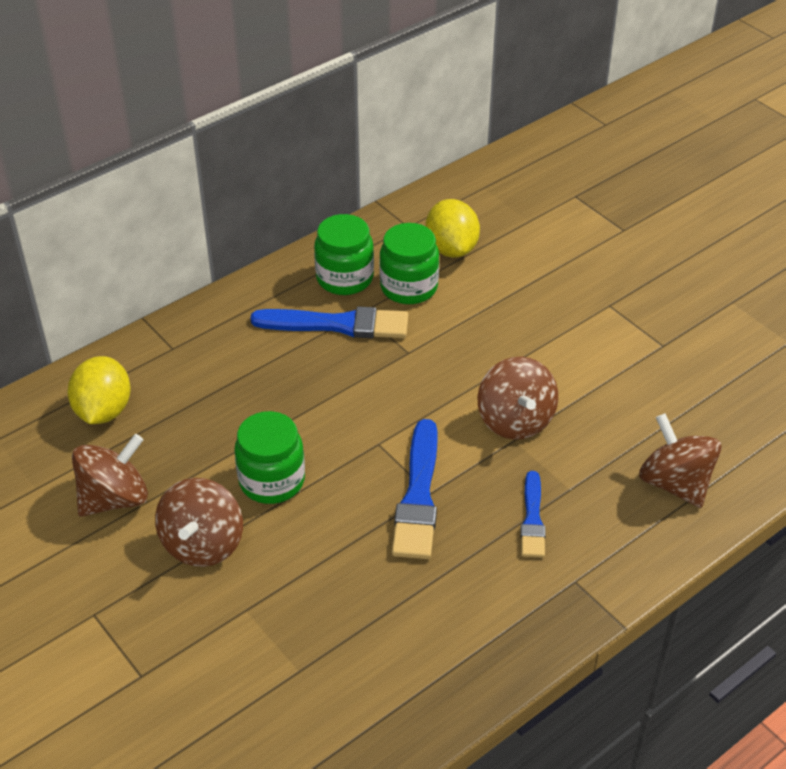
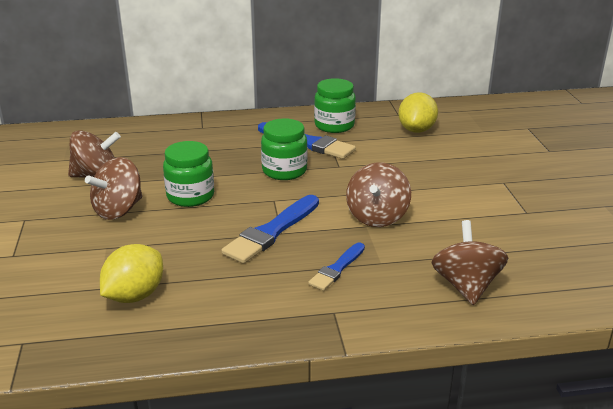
camera: 30 degrees right, 15 degrees down
(103, 410) = (135, 140): yellow lemon -> yellow lemon (135, 295)
(409, 287) = (370, 139): green jar -> green jar (284, 171)

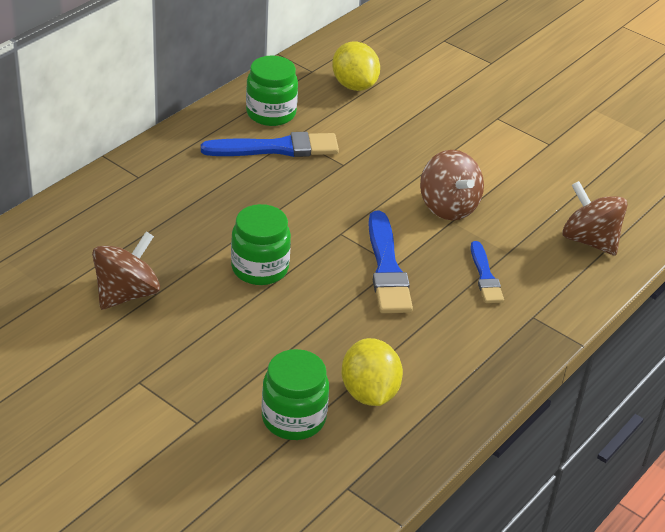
camera: 45 degrees left, 10 degrees up
(118, 210) = (216, 320): brown spinning top -> none
(284, 171) = (303, 194): green jar -> green jar (293, 418)

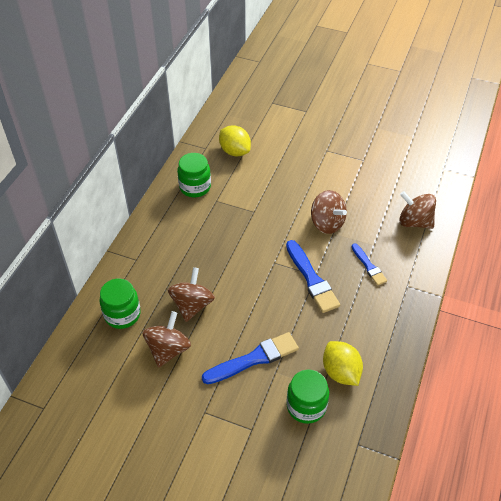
camera: 15 degrees left, 10 degrees up
(190, 251) = (192, 305): none -> brown spinning top
(260, 268) = (239, 304): green jar -> green jar (122, 314)
(277, 148) = (210, 212): blue brush -> blue brush (254, 359)

